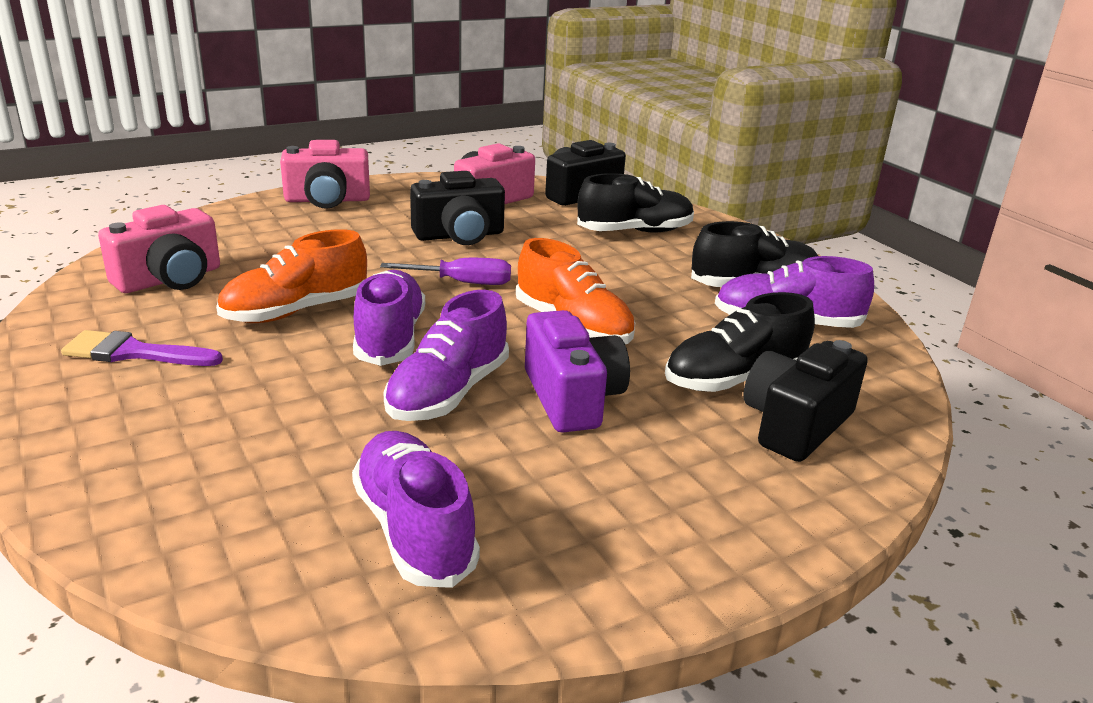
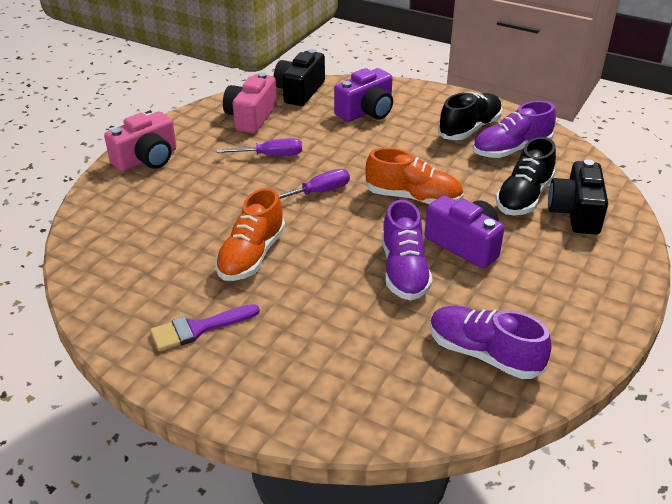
camera: 30 degrees left, 10 degrees up
(170, 279) = (138, 267): pink camera -> none
(390, 338) = (329, 250): purple shoe -> none
(459, 235) = (270, 156): black camera -> purple screwdriver
(634, 232) = (366, 112): black shoe -> purple camera

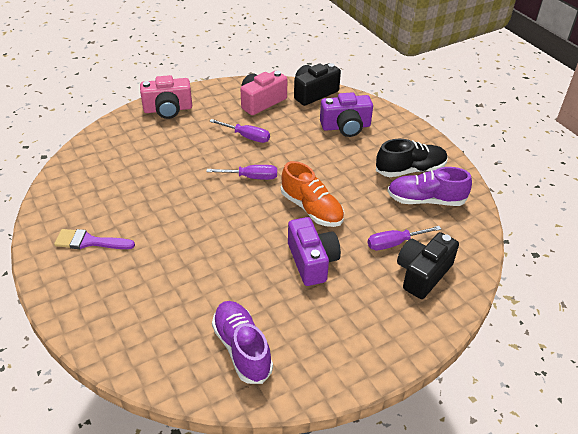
camera: 30 degrees right, 5 degrees up
(251, 255) = (165, 206): orange shoe -> none
(404, 271) = (250, 261): purple shoe -> none
(523, 197) = (395, 243): black shoe -> purple screwdriver

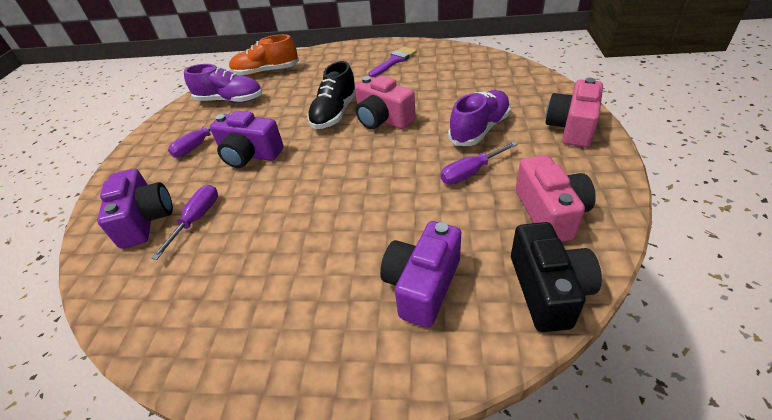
camera: 130 degrees right, 0 degrees up
(209, 202) = (383, 119): none -> pink camera
(251, 177) = (393, 154): purple screwdriver -> purple screwdriver (199, 144)
(311, 209) = (306, 179): orange shoe -> orange shoe (266, 72)
(410, 170) = (267, 309): black shoe -> black shoe (335, 113)
(422, 274) = (145, 220): black camera -> purple camera
(425, 200) = (207, 288): purple shoe -> purple shoe (479, 129)

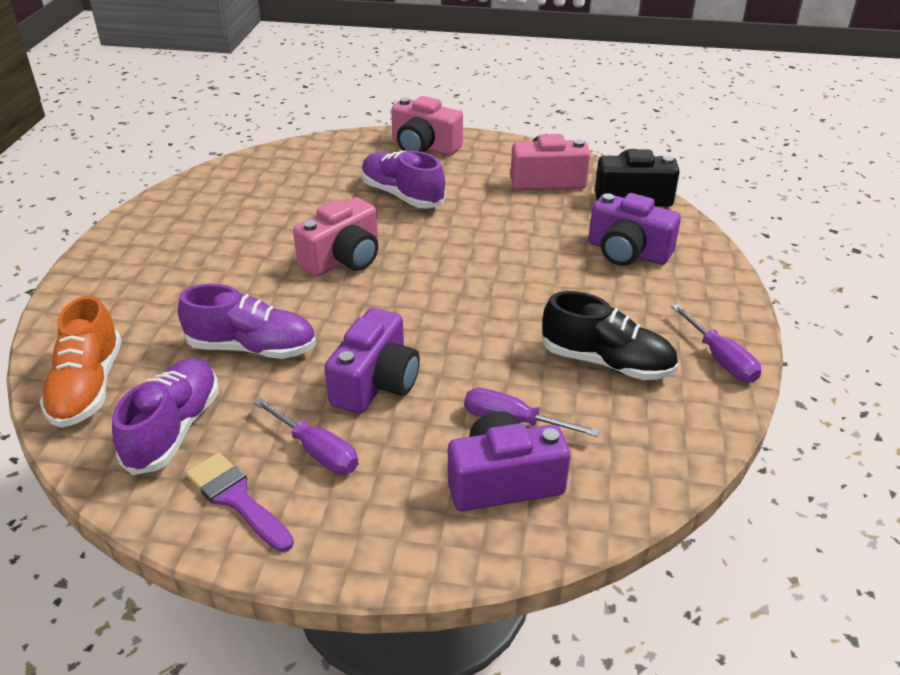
camera: 90 degrees left, 5 degrees down
(289, 107) = (252, 348): none -> purple shoe
(335, 113) = (302, 300): black shoe -> black shoe (606, 362)
(394, 61) = (177, 240): purple brush -> purple brush (236, 498)
(471, 172) = (478, 210): purple screwdriver -> purple screwdriver (720, 359)

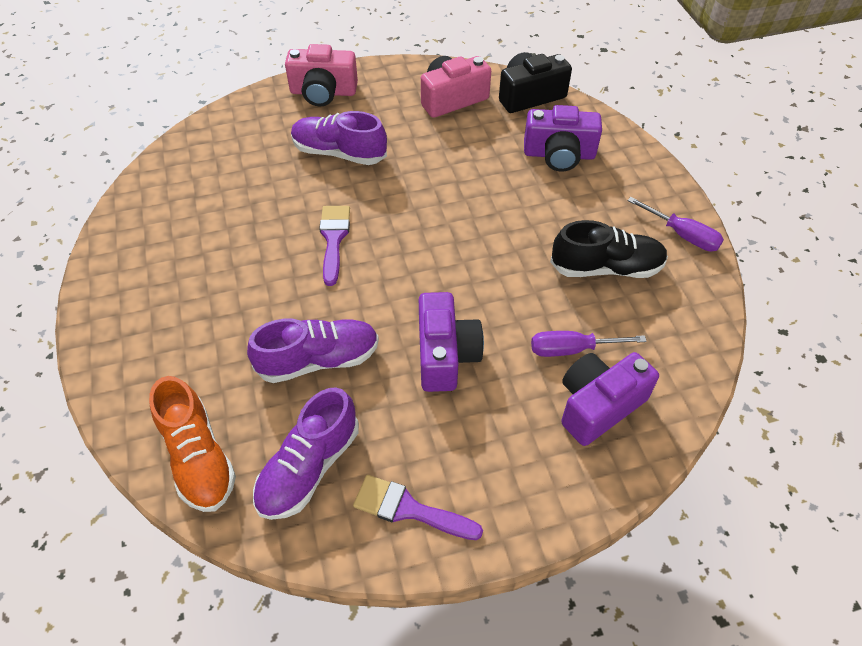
camera: 25 degrees left, 15 degrees up
(174, 429) = (309, 467): purple shoe -> purple shoe turned 135 degrees counterclockwise
(316, 451) = (441, 438): purple screwdriver -> none
(343, 259) = (334, 239): pink camera -> purple brush

